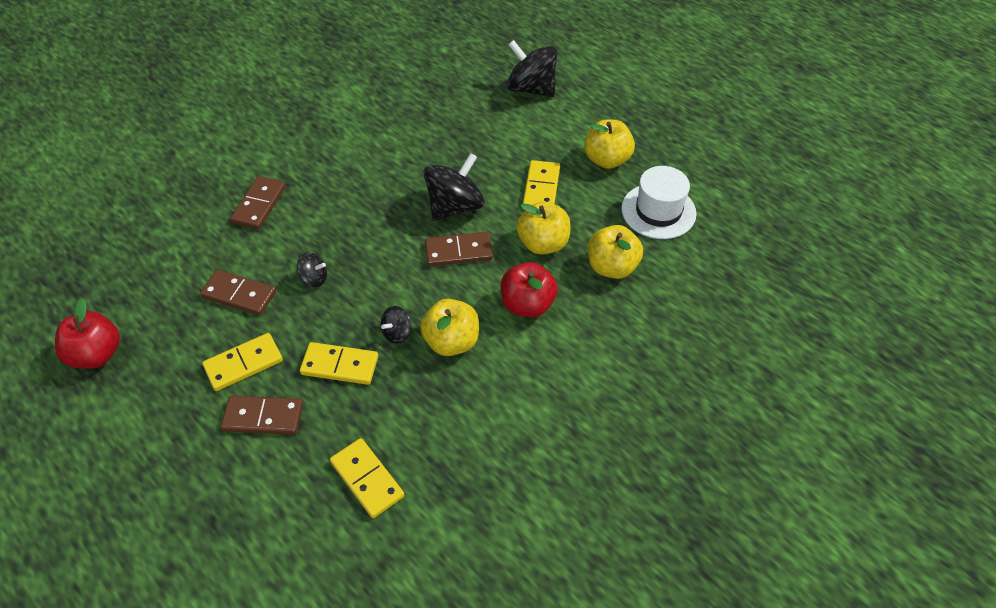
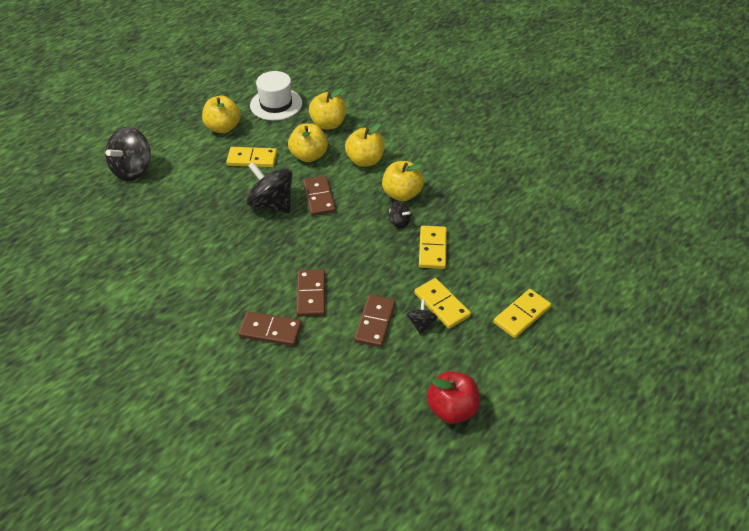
camera: 95 degrees left, 5 degrees down
(263, 417) = (484, 284): brown domino -> brown domino (311, 294)
(314, 278) = (353, 277): black spinning top -> black spinning top (421, 323)
(367, 479) = (516, 222): yellow domino -> yellow domino (522, 315)
(527, 305) = (365, 160): red apple -> yellow apple

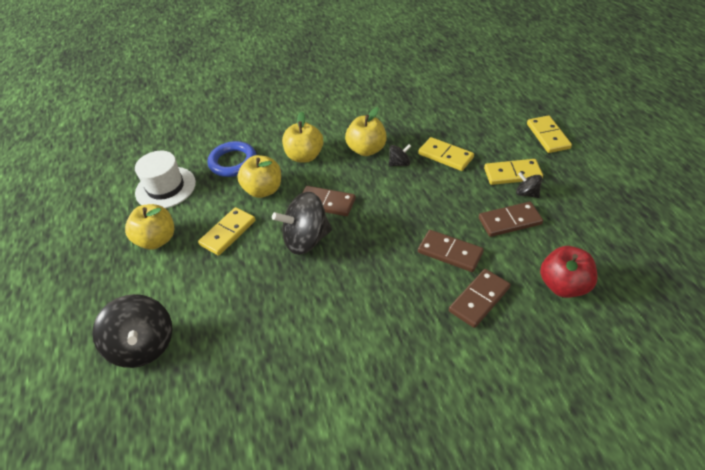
camera: 55 degrees left, 0 degrees up
(328, 124) = (233, 162): yellow apple -> blue ring
(375, 322) = (510, 221): brown domino -> brown domino turned 60 degrees counterclockwise
(452, 409) = (628, 209): red apple -> red apple (563, 285)

